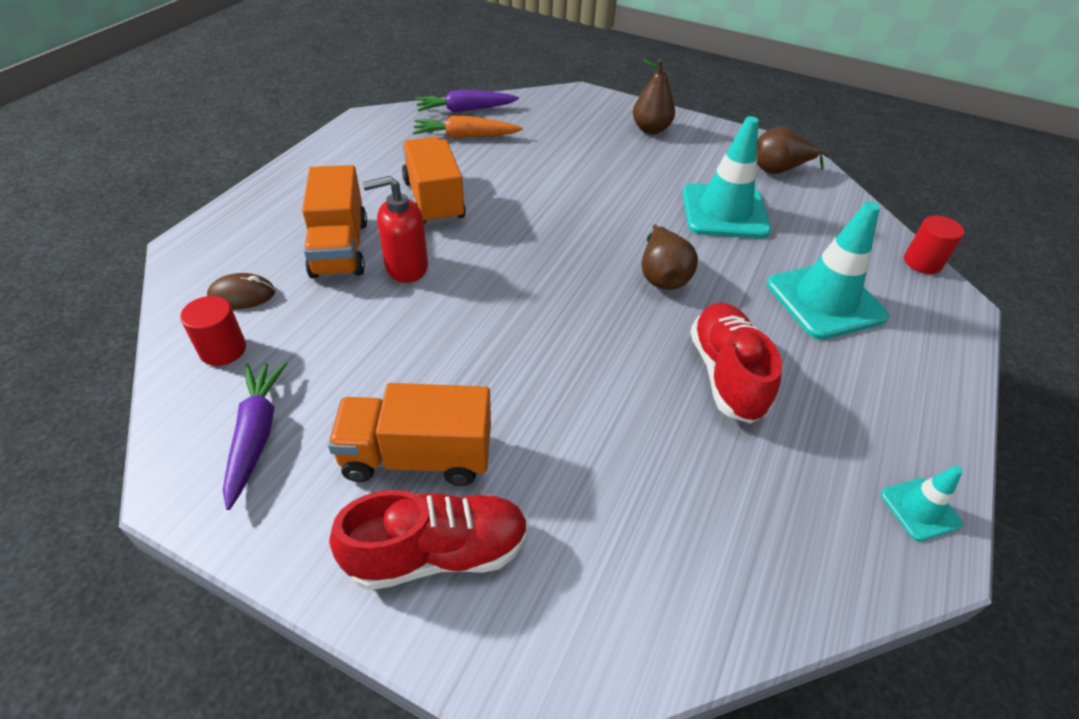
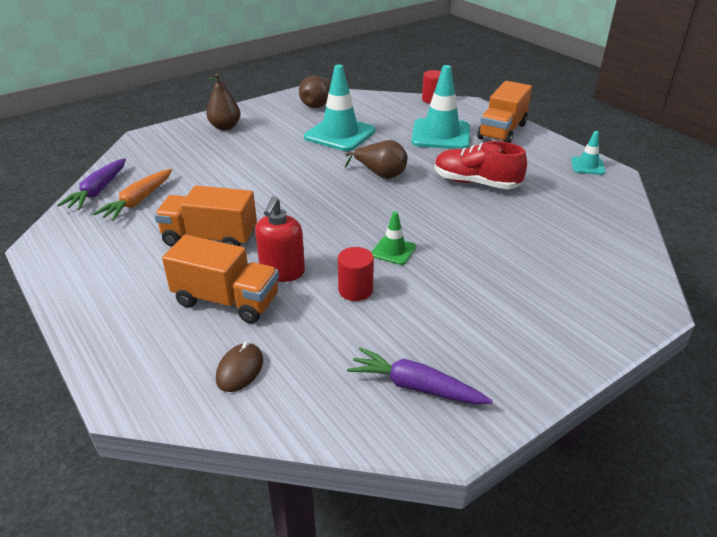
camera: 60 degrees left, 10 degrees down
(223, 350) = (304, 392): red cylinder -> red cylinder (355, 290)
(417, 456) = (477, 312): orange truck -> orange truck (502, 131)
(438, 553) = (556, 321): red shoe -> none
(499, 340) = (393, 251): none -> green traffic cone

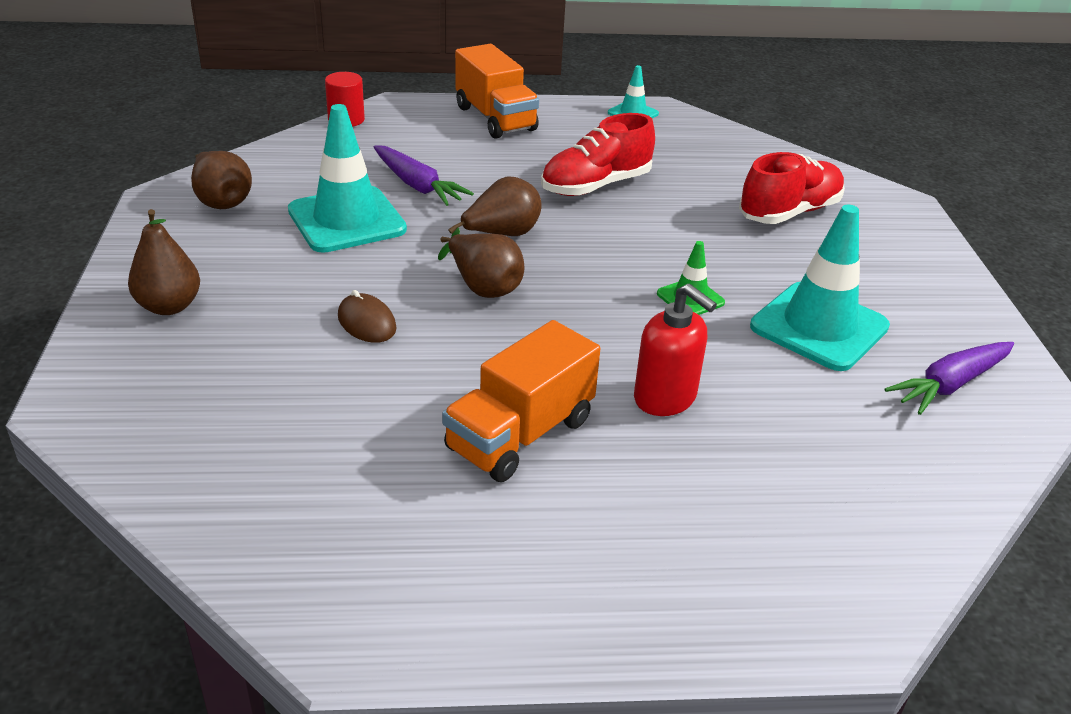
camera: 60 degrees left, 0 degrees up
(98, 191) = (220, 519): purple carrot -> purple carrot (417, 185)
(138, 201) = (319, 478): orange carrot -> none
(226, 300) = (695, 469): orange truck -> none
(240, 369) = (852, 504): brown mouse -> brown mouse (367, 322)
(325, 186) = (483, 287): none -> brown pear
(355, 290) = (750, 356): red cylinder -> none
(440, 135) = (451, 156): turquoise traffic cone -> turquoise traffic cone (819, 326)
(553, 258) = (789, 212): none -> red shoe

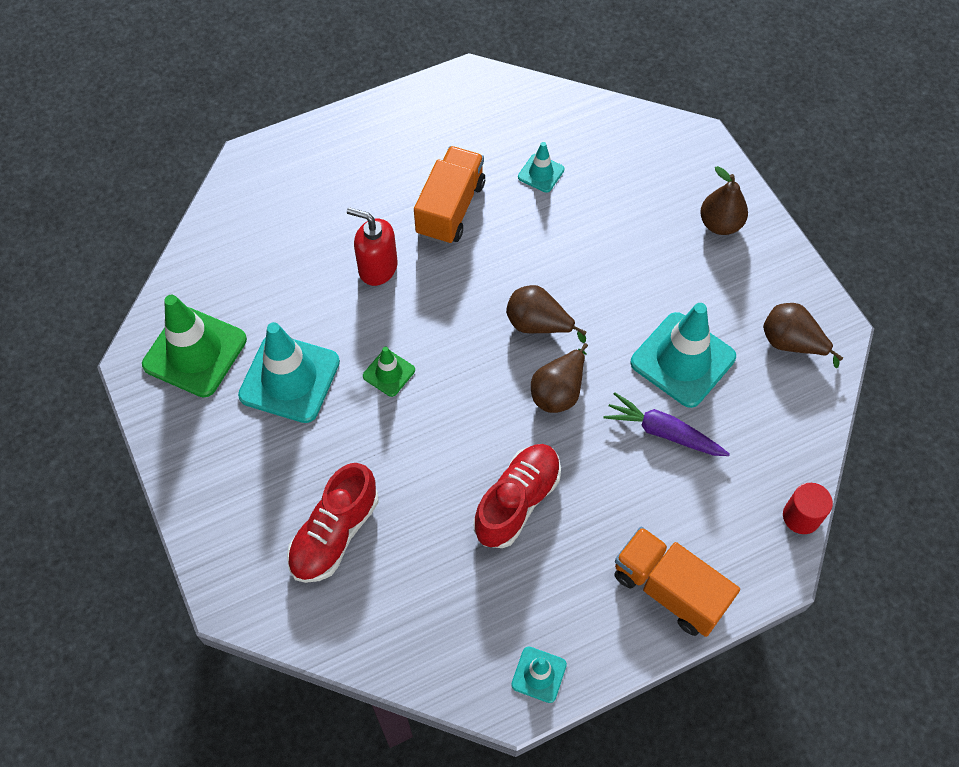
camera: 160 degrees right, 25 degrees up
(349, 436) = (541, 173): none -> turquoise traffic cone
(367, 322) = (591, 259): brown mouse -> none
(950, 385) = (195, 352): purple carrot -> green traffic cone

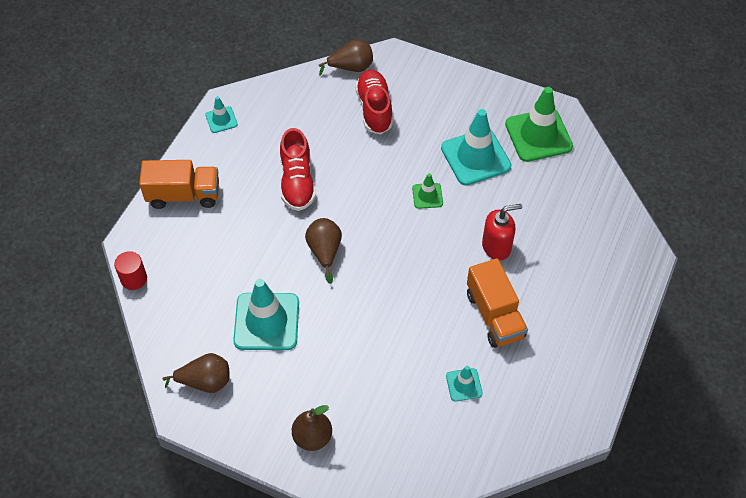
camera: 140 degrees right, 5 degrees down
(538, 325) = (371, 281): brown pear -> brown pear (351, 67)
(663, 432) = (246, 271): purple carrot -> none

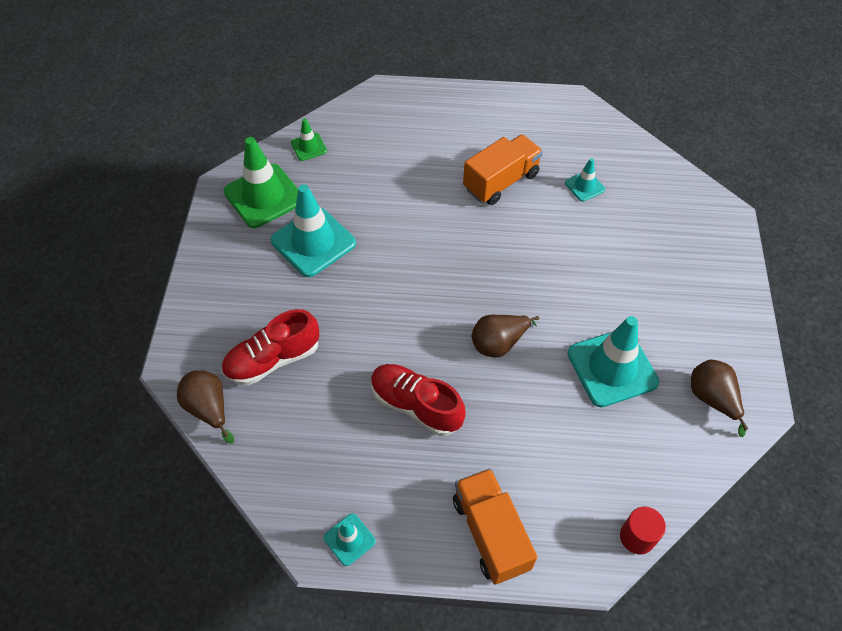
camera: 110 degrees left, 0 degrees up
(297, 182) = (416, 405): red shoe -> red shoe turned 120 degrees counterclockwise
(312, 437) = (706, 283): brown pear -> none
(427, 196) = (383, 271): green traffic cone -> green traffic cone (309, 147)
(496, 246) = (422, 198): red soap dispenser -> none

